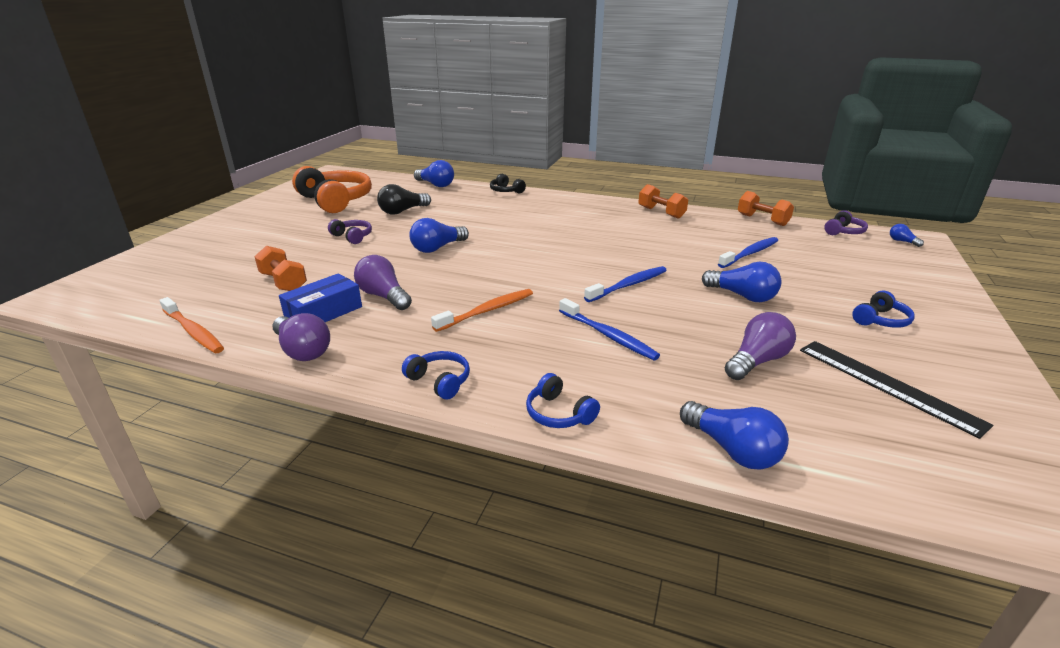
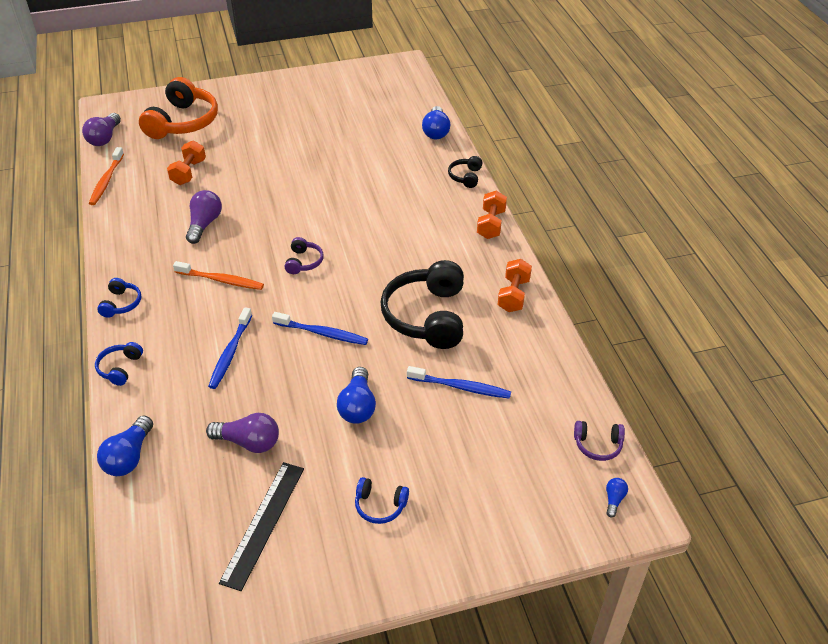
camera: 55 degrees right, 15 degrees up
(303, 350) = (116, 233): purple light bulb -> purple light bulb (104, 138)
(323, 312) = (164, 213): blue box -> none
(335, 201) = (342, 106): orange headphones -> orange headphones (183, 122)
(352, 237) = (283, 156): purple headphones -> purple headphones (304, 262)
(402, 211) = (356, 149): black light bulb -> none
(437, 248) = (301, 205): blue light bulb -> none
(653, 242) = (427, 316): none -> black headphones
(762, 220) = (569, 373): orange dumbbell -> orange dumbbell (491, 224)

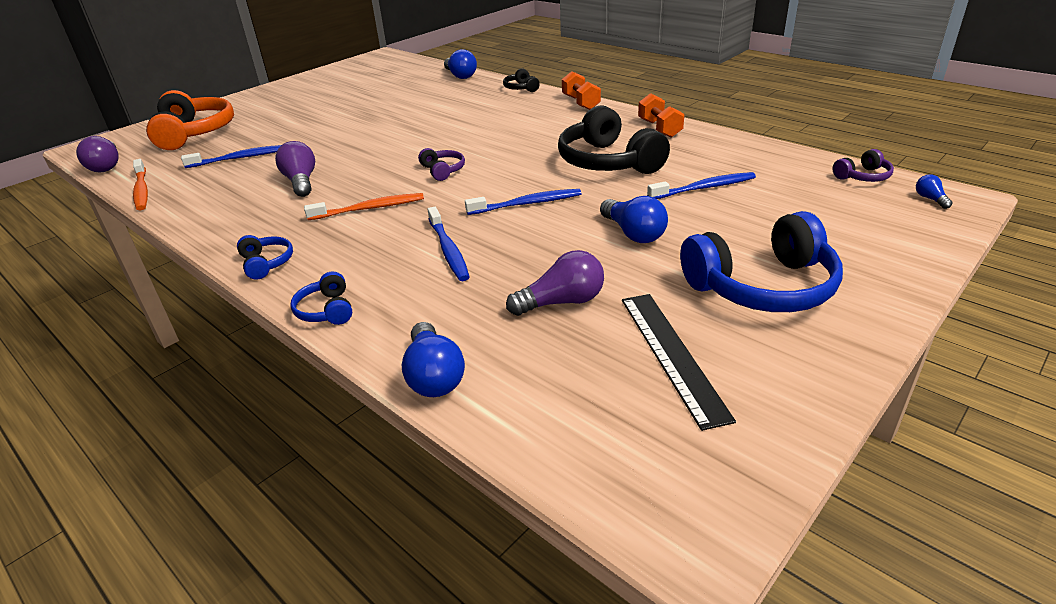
camera: 30 degrees left, 10 degrees down
(188, 172) = (240, 158): orange dumbbell -> blue toothbrush
(380, 505) = (762, 286): blue headphones -> blue headphones, size x2.16

